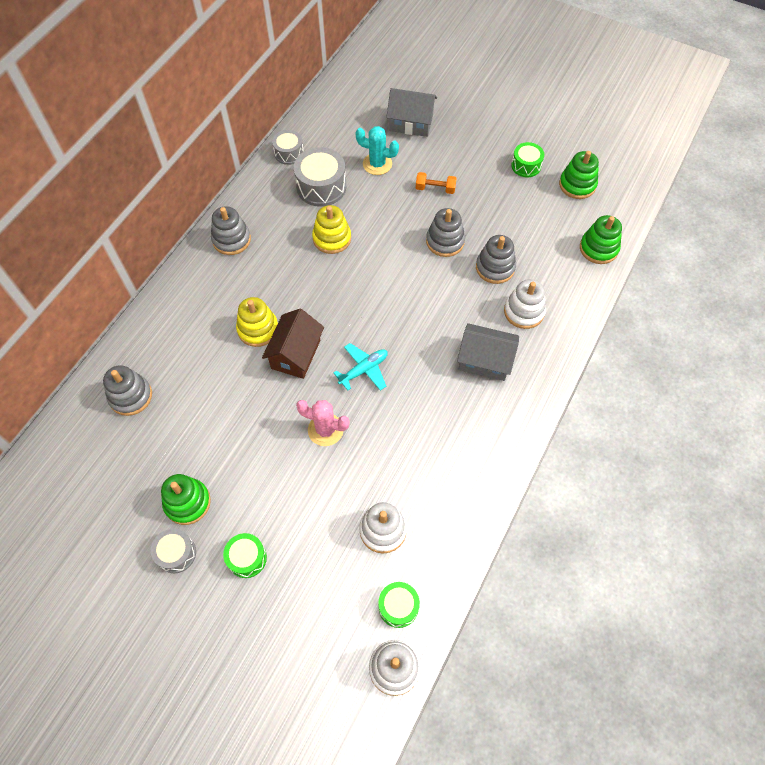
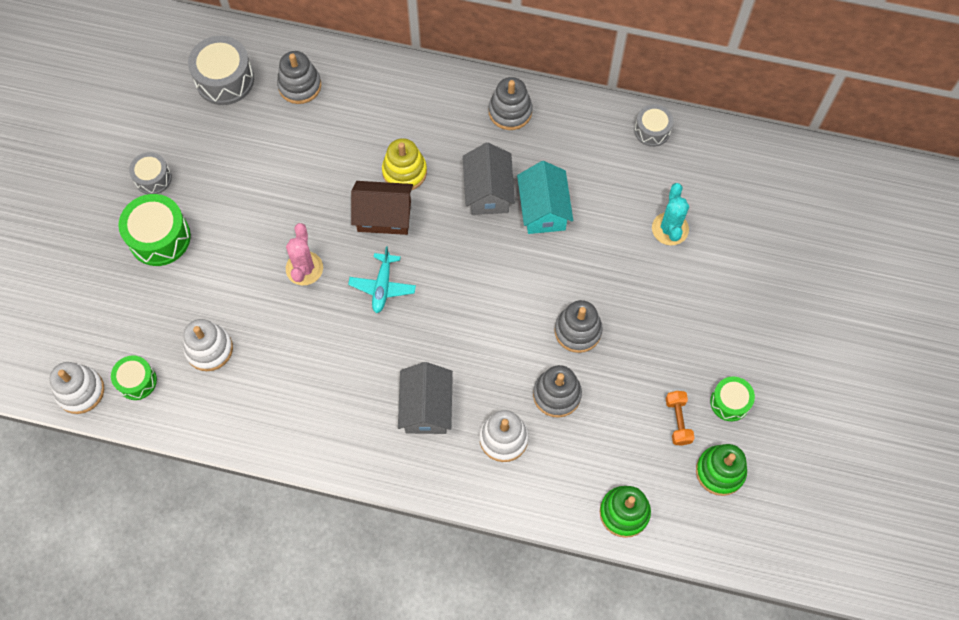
camera: 75 degrees right, 5 degrees up
(187, 502) = (203, 171): green stacking toy -> none
(247, 558) = (159, 237): green drum -> green drum, size x1.65
(321, 187) = (614, 178): grey drum -> grey drum (225, 80)
(332, 238) = (543, 209): yellow stacking toy -> turquoise house
(364, 370) = (382, 286): turquoise plane -> turquoise plane turned 60 degrees clockwise
(411, 123) = (750, 251): grey house -> grey house (488, 191)
(435, 189) = (654, 302): orange dumbbell -> orange dumbbell (677, 421)

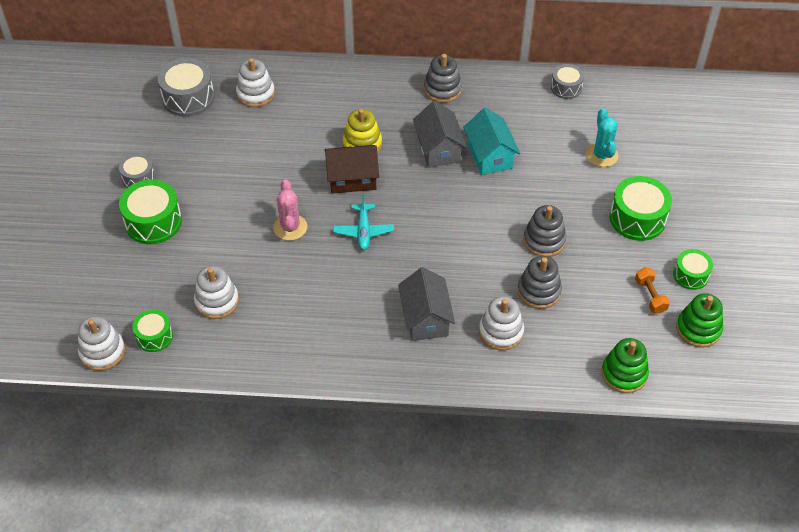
camera: 10 degrees left, 15 degrees down
(300, 85) = (255, 94): grey stacking toy -> white stacking toy
(689, 319) = (637, 218): none -> green drum

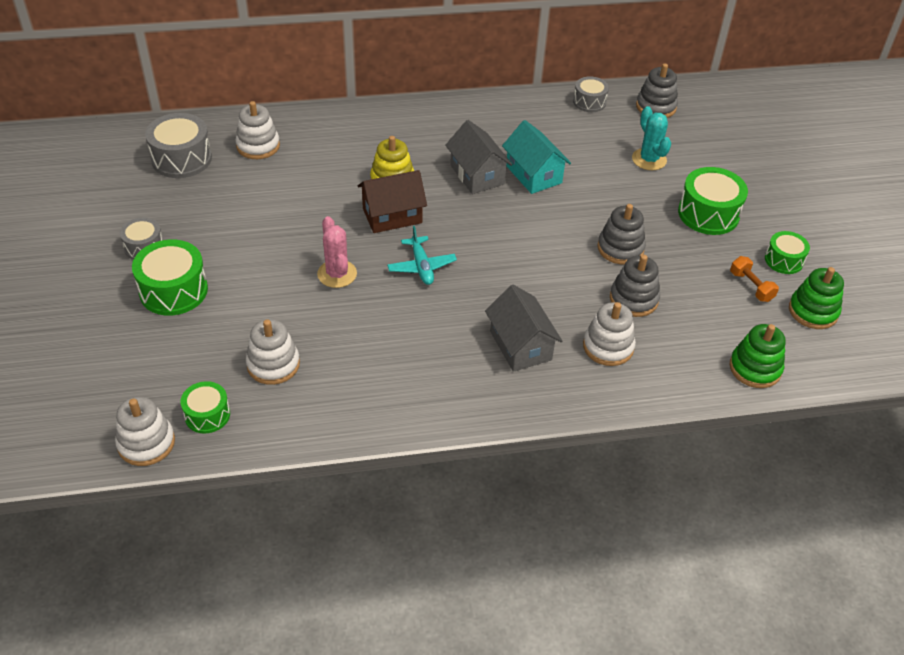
camera: 15 degrees left, 5 degrees down
(442, 89) = (462, 118): grey stacking toy -> grey stacking toy (656, 107)

